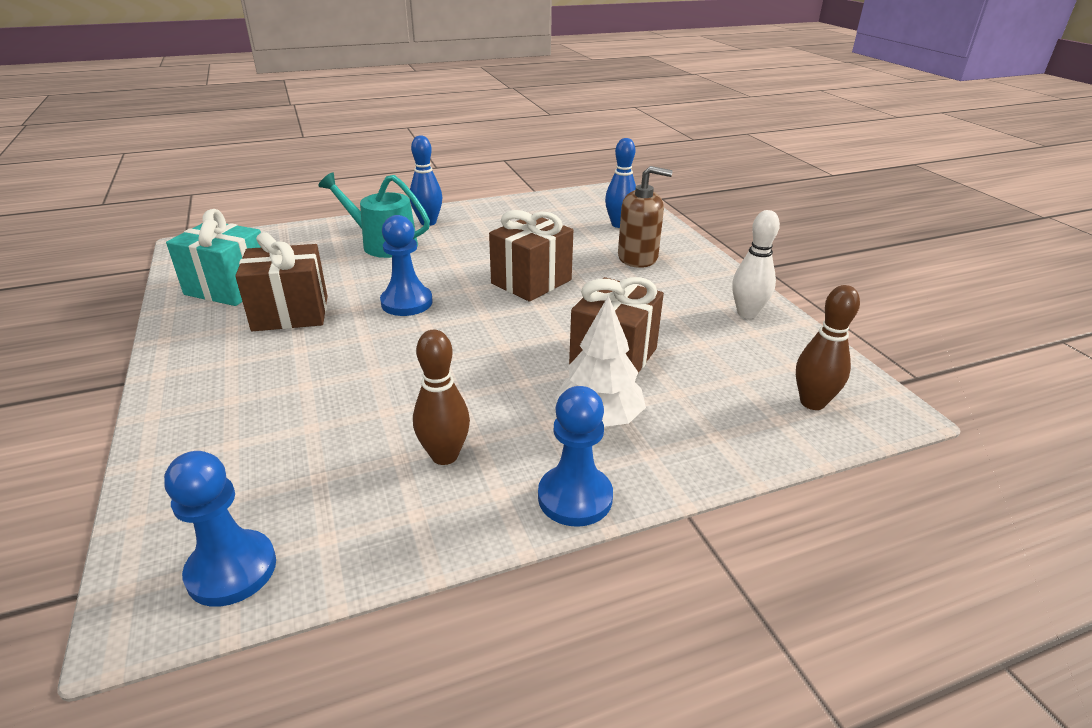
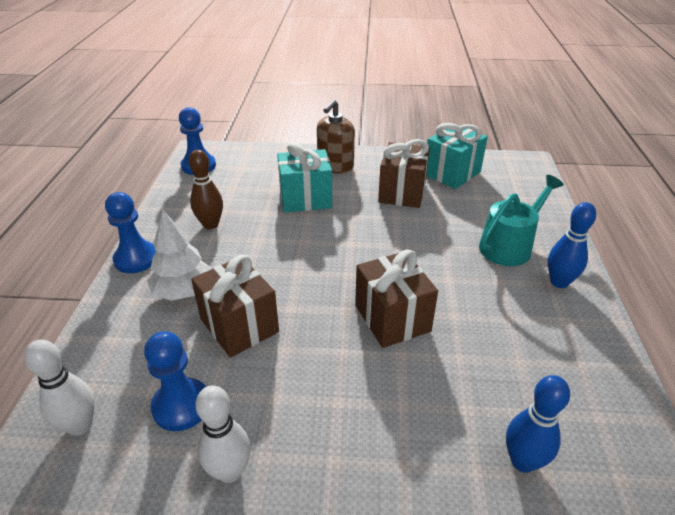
camera: 115 degrees right, 5 degrees up
(332, 385) = (305, 199): none -> turquoise gift
(406, 302) = (391, 240): blue pawn -> blue pawn (181, 406)
(638, 258) = (410, 432): brown soap dispenser -> brown soap dispenser (335, 166)
(812, 402) = (80, 425): brown bowling pin -> white bowling pin

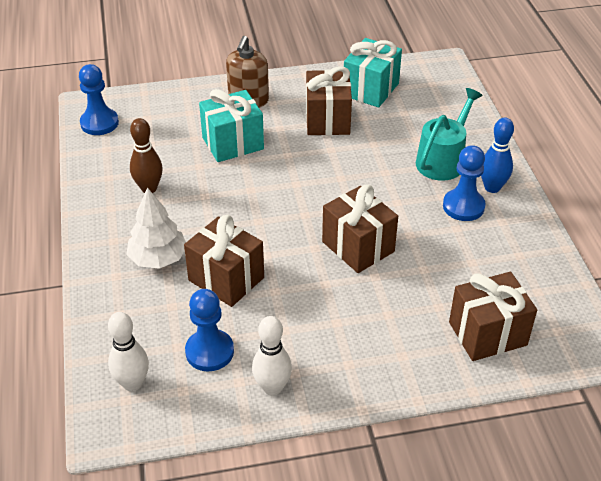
camera: 15 degrees left, 5 degrees up
(136, 259) = (93, 237): blue pawn -> blue pawn (463, 206)
(523, 461) = (487, 334): blue bowling pin -> brown gift

